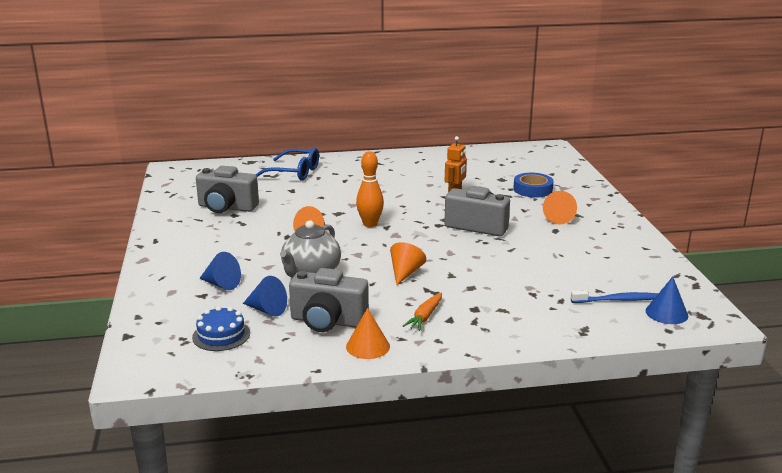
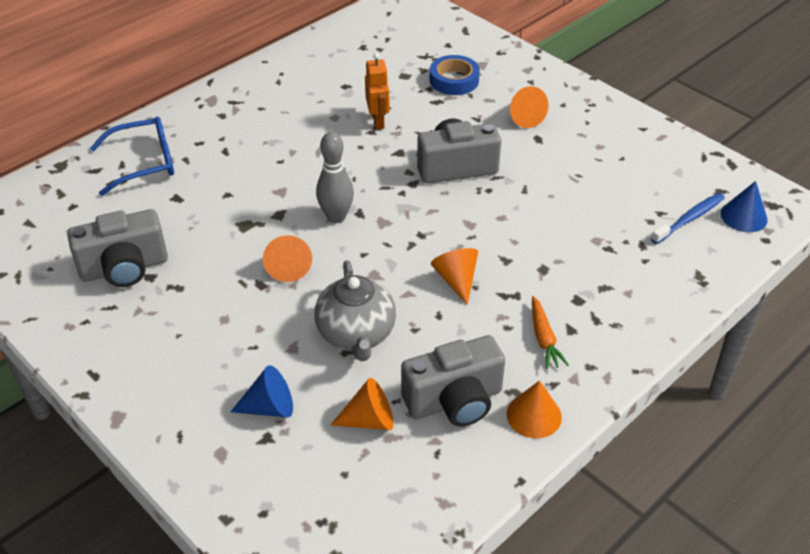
camera: 35 degrees left, 20 degrees up
(221, 335) = (362, 490): blue cake -> none
(267, 310) = (369, 420): blue cone -> orange cone
(370, 224) = (336, 217): orange bowling pin -> grey bowling pin

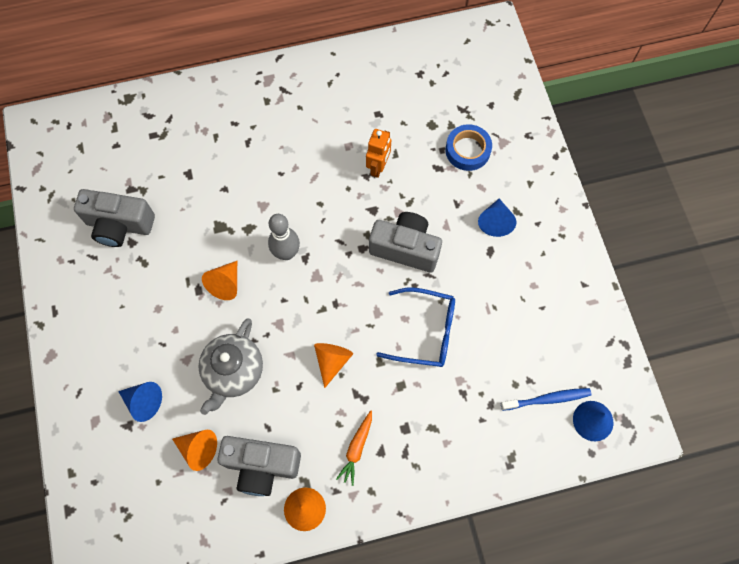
camera: 30 degrees right, 25 degrees up
(143, 163) = (184, 125): blue glasses -> blue glasses (425, 331)
(524, 117) = (495, 222): orange cone -> blue cone

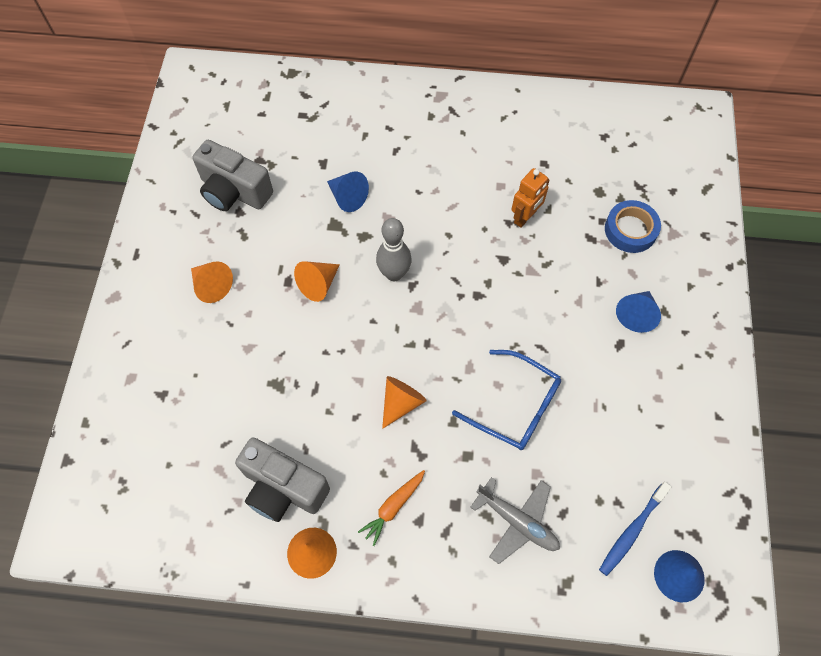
camera: 20 degrees right, 5 degrees down
(143, 402) = (187, 376): blue cone -> blue cone (347, 197)
(198, 449) = (223, 445): orange cone -> orange cone (212, 286)
(233, 372) = (292, 378): grey teapot -> none
(405, 248) = (525, 310): grey camera -> none
(458, 424) = (517, 522): none -> grey plane
(547, 399) = (632, 531): blue toothbrush -> blue toothbrush turned 120 degrees clockwise

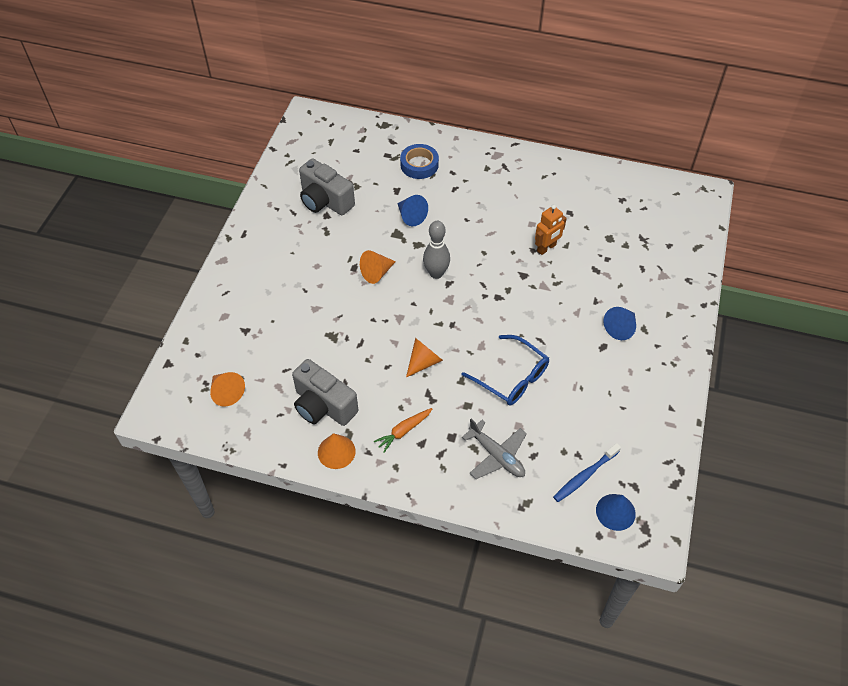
camera: 10 degrees right, 10 degrees down
(212, 286) = (296, 263): orange cone -> orange cone (226, 392)
(630, 230) = (629, 268): blue tape -> blue tape (419, 165)

